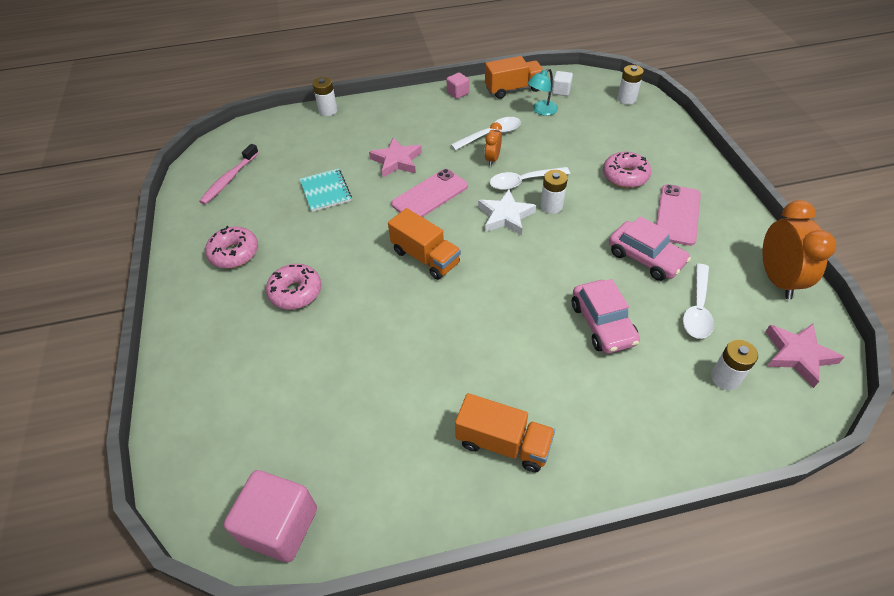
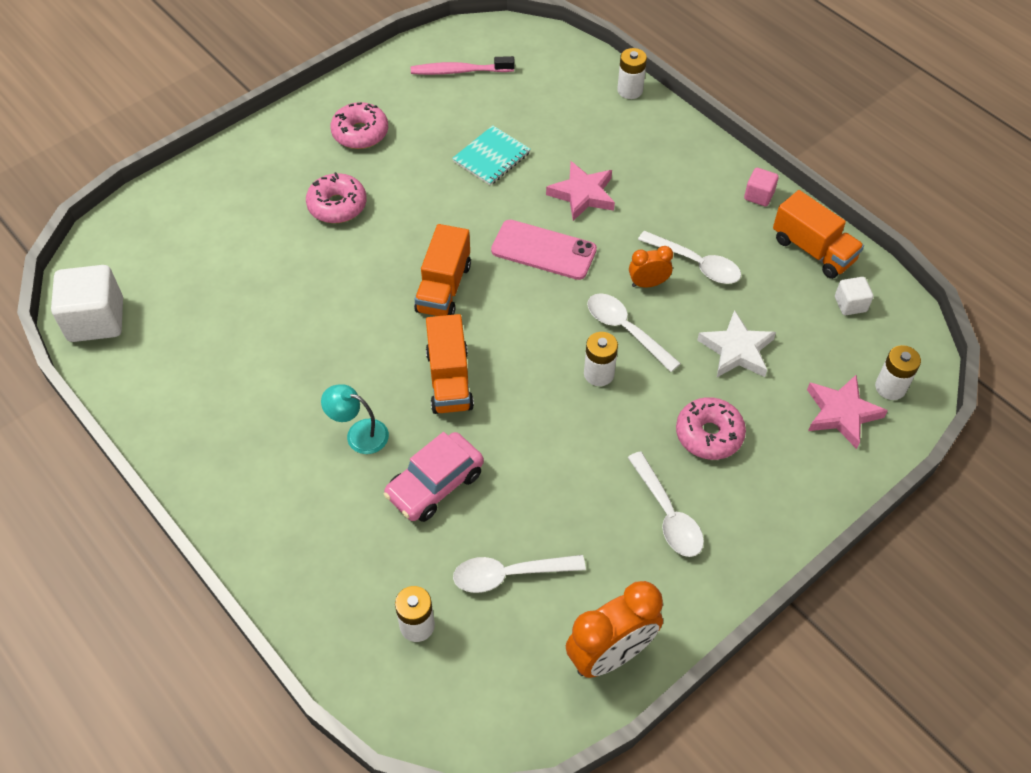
camera: 60 degrees right, 5 degrees up
(280, 526) = (96, 320): pink cube -> white cube
(503, 443) = (242, 446): orange truck -> orange truck (449, 380)
(505, 216) = (553, 335): white star -> white star (737, 350)
(541, 111) = (786, 298): turquoise lamp -> turquoise lamp (359, 434)
(645, 258) = (565, 499): pink car -> none
(677, 215) = (668, 514): pink phone -> white spoon
(798, 355) = (490, 698): pink star -> pink star (841, 413)

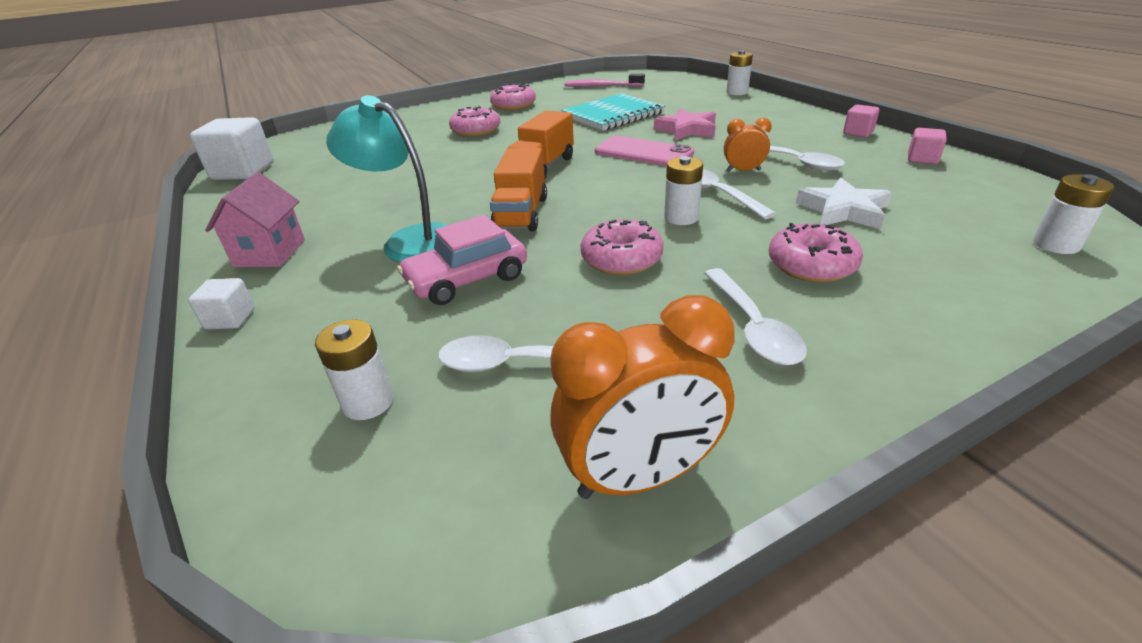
camera: 15 degrees right, 20 degrees down
(231, 467) = (270, 253): none -> pink house
(359, 434) = (410, 240): turquoise lamp -> turquoise lamp, size x1.71
(491, 157) = (612, 115): turquoise notebook -> turquoise notebook, size x1.55
(558, 442) = (621, 259): none -> pink donut
(813, 250) = (922, 159): orange truck -> pink cube
(841, 413) = (992, 260): pink star -> none
(850, 304) = (977, 189): white cube -> white cube (230, 319)

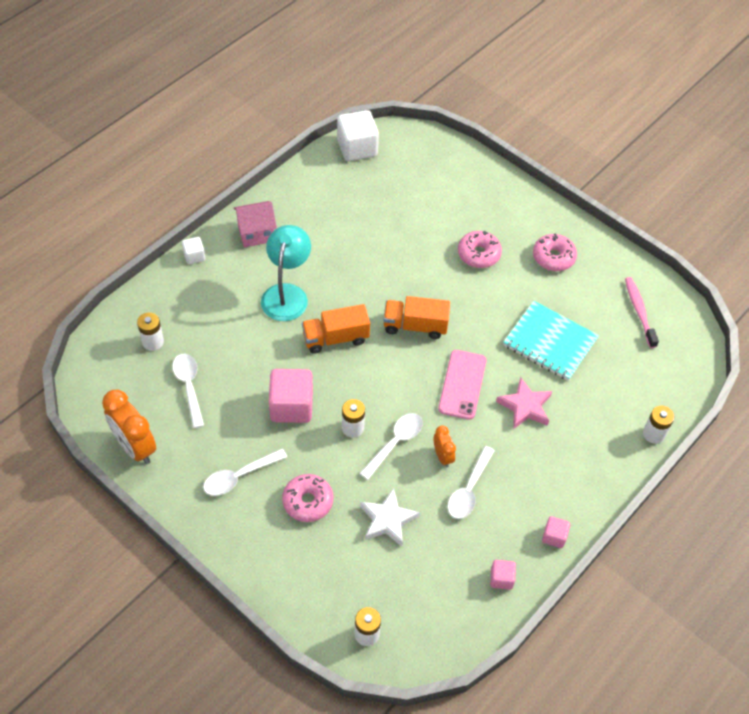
camera: 65 degrees right, 20 degrees up
(467, 279) = (252, 339): pink car -> none
(621, 259) = (291, 406): pink donut -> pink cube

